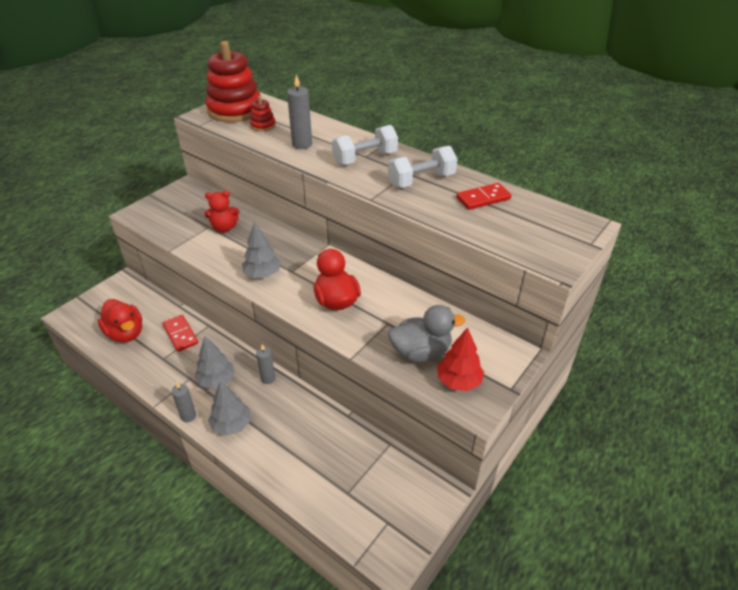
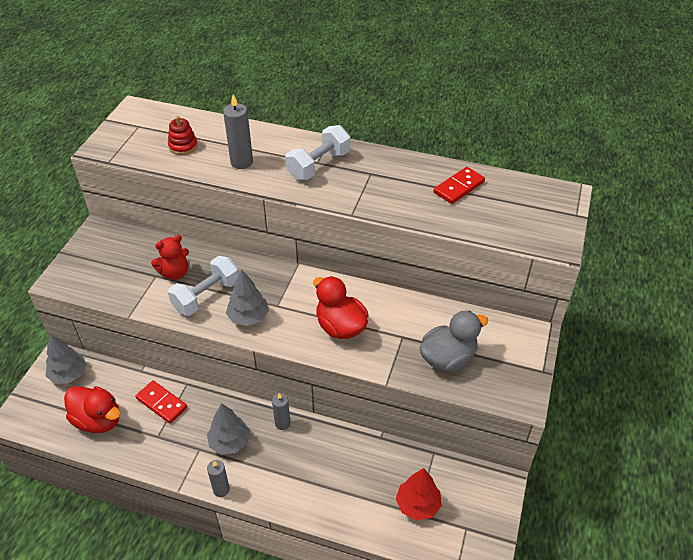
camera: 20 degrees left, 5 degrees up
(231, 425) = (271, 484): grey tree -> grey tree (69, 374)
(235, 110) = (138, 132): red stacking toy -> none
(421, 180) = (389, 180): white dumbbell -> white dumbbell (206, 296)
(458, 381) = (495, 378): red tree -> red tree (418, 505)

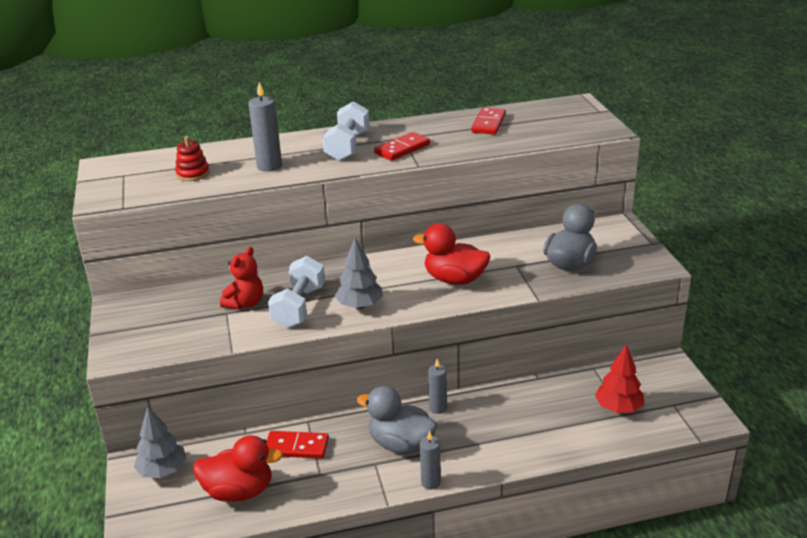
camera: 30 degrees left, 15 degrees down
(230, 442) = (401, 444): grey tree -> grey duck
(358, 187) = (402, 149): none -> red domino

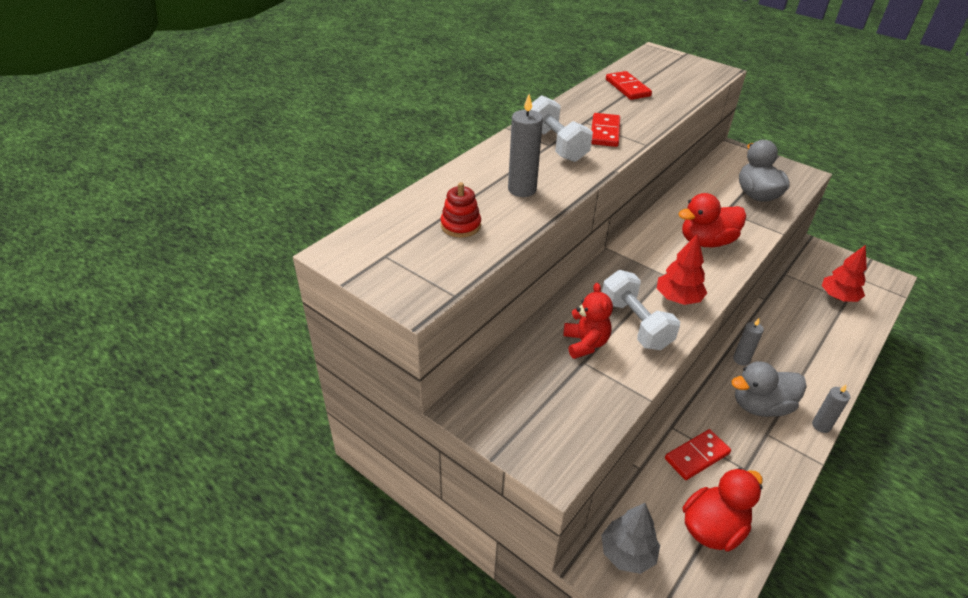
camera: 40 degrees left, 10 degrees up
(360, 305) = (678, 298): grey tree -> red tree

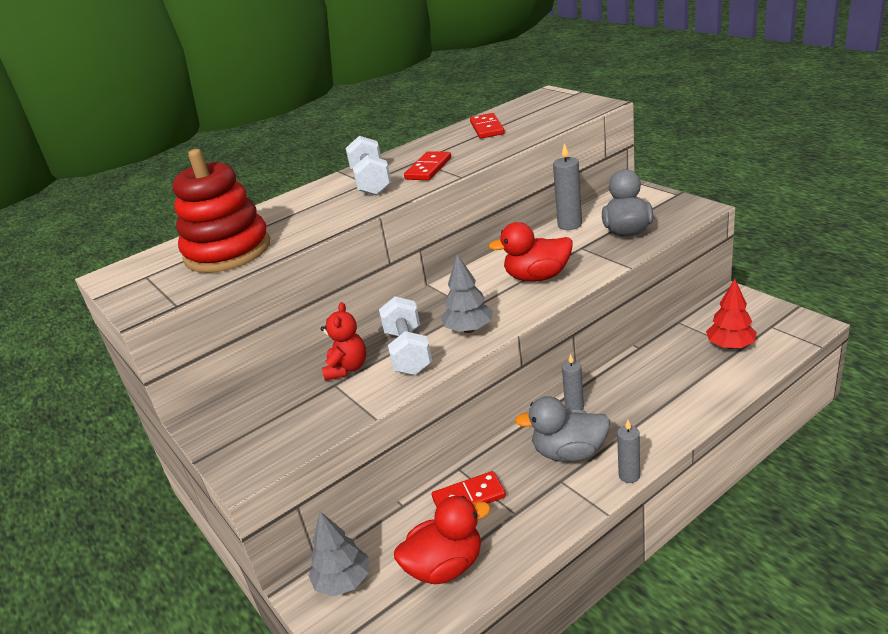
camera: 20 degrees right, 10 degrees down
(460, 225) = (228, 251): red stacking toy -> red stacking toy, size x2.27
(522, 189) = (307, 220): grey candle -> grey candle (569, 225)
(678, 298) = (469, 329): red tree -> grey tree

